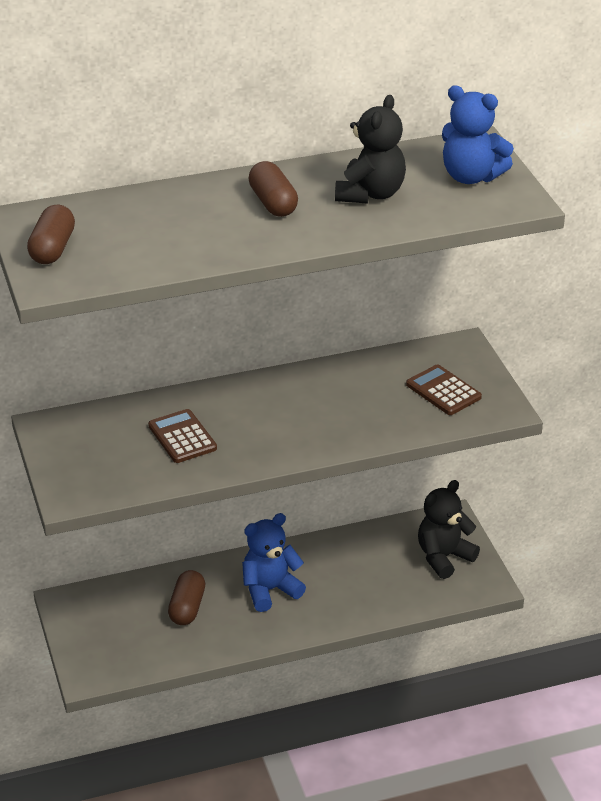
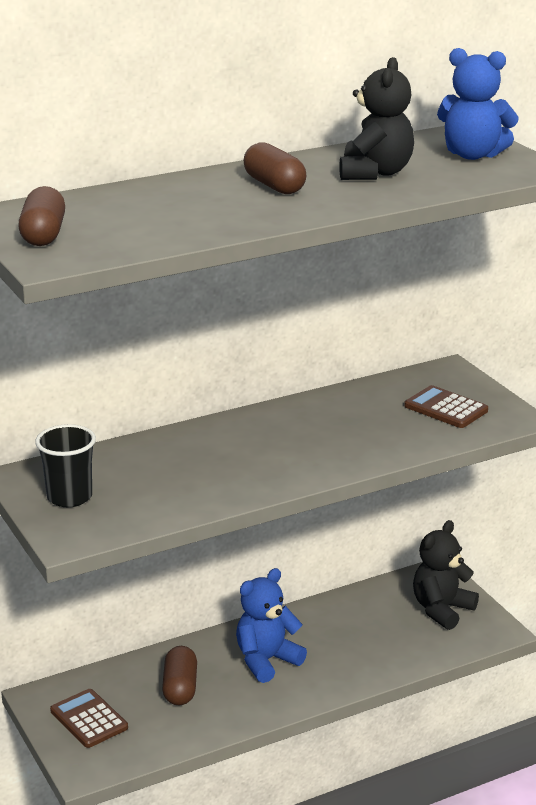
camera: 10 degrees left, 10 degrees down
(81, 453) = (69, 497): none -> black cup
(182, 437) = (180, 472): brown calculator -> brown calculator (89, 719)

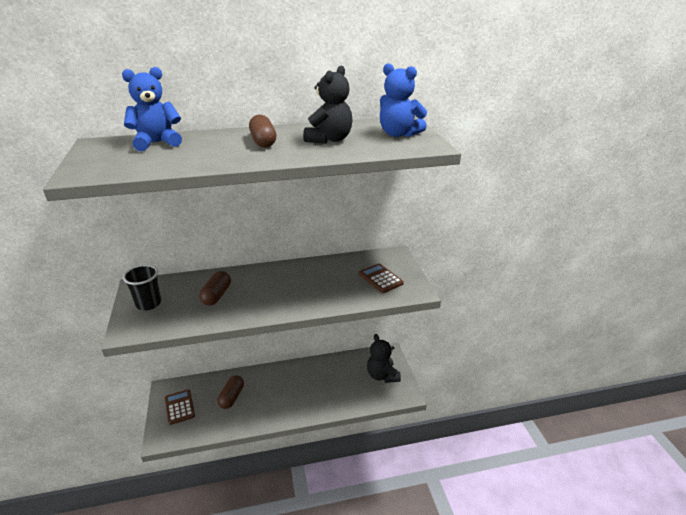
camera: 15 degrees right, 5 degrees up
(43, 235) = (99, 158): brown capsule -> brown capsule (216, 295)
(266, 661) = (281, 389): blue teddy bear -> blue teddy bear (157, 143)
(441, 610) = (382, 375): black teddy bear -> black teddy bear turned 75 degrees counterclockwise

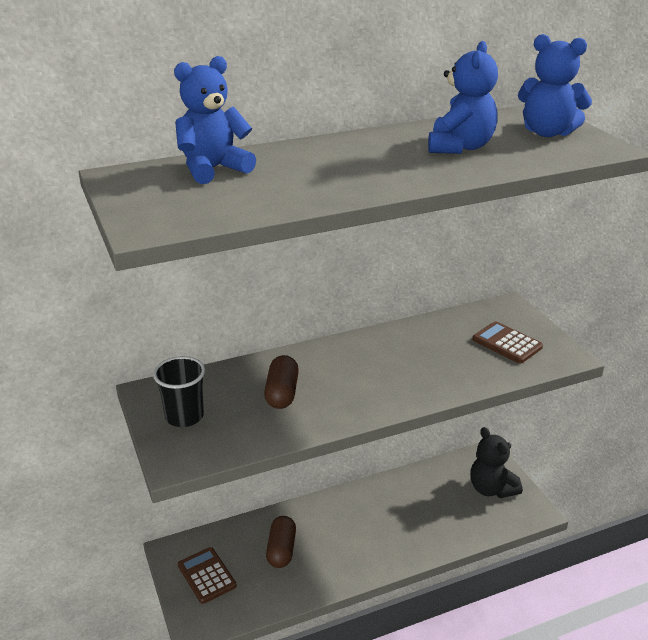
camera: 10 degrees left, 0 degrees up
(263, 141) = (368, 156): brown capsule -> none
(329, 139) = (460, 147): black teddy bear -> blue teddy bear

